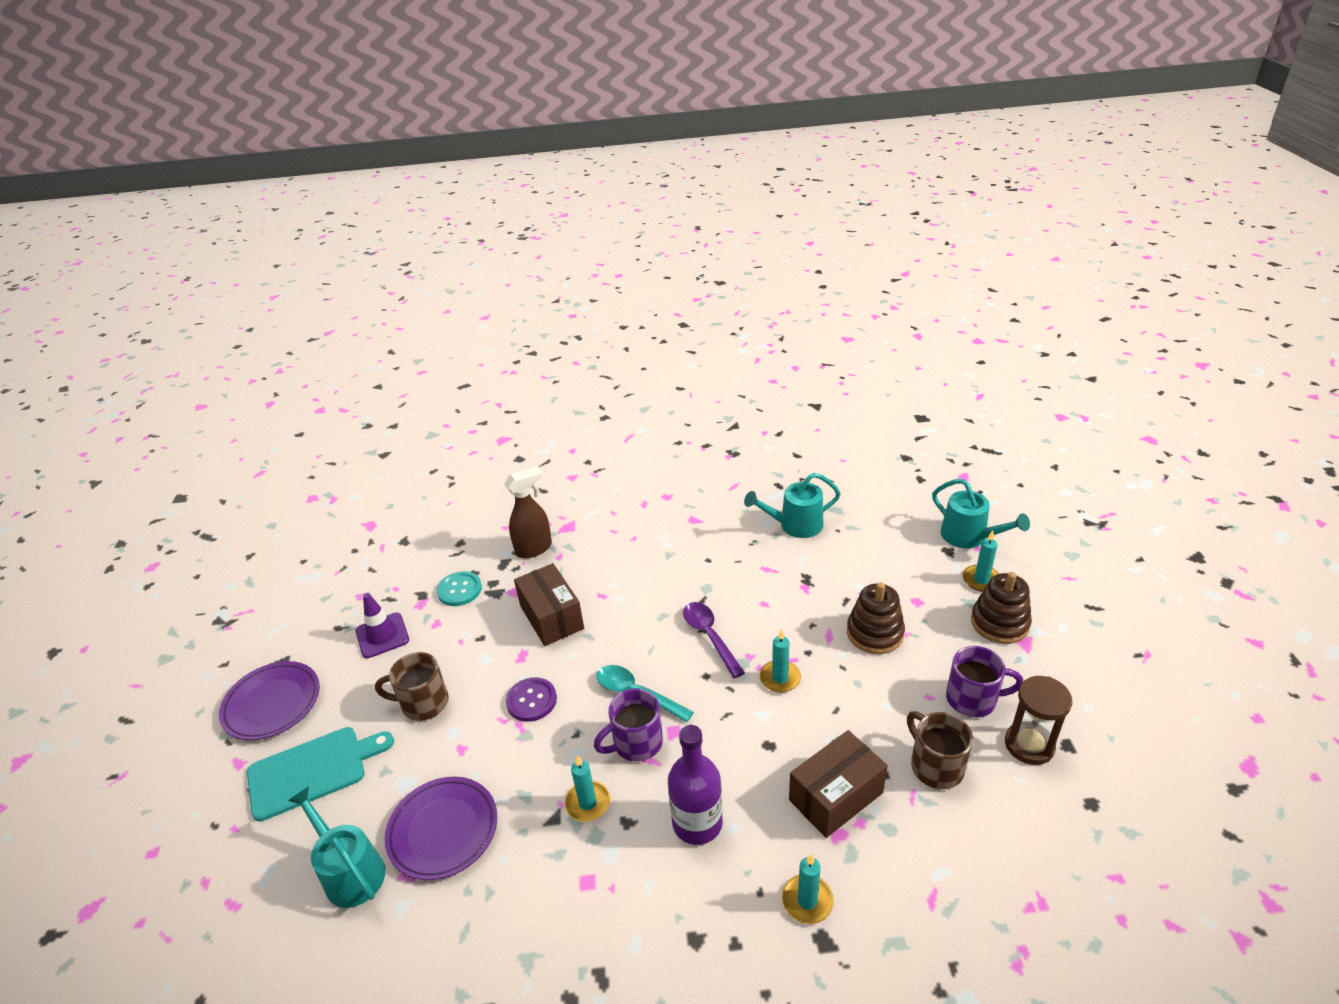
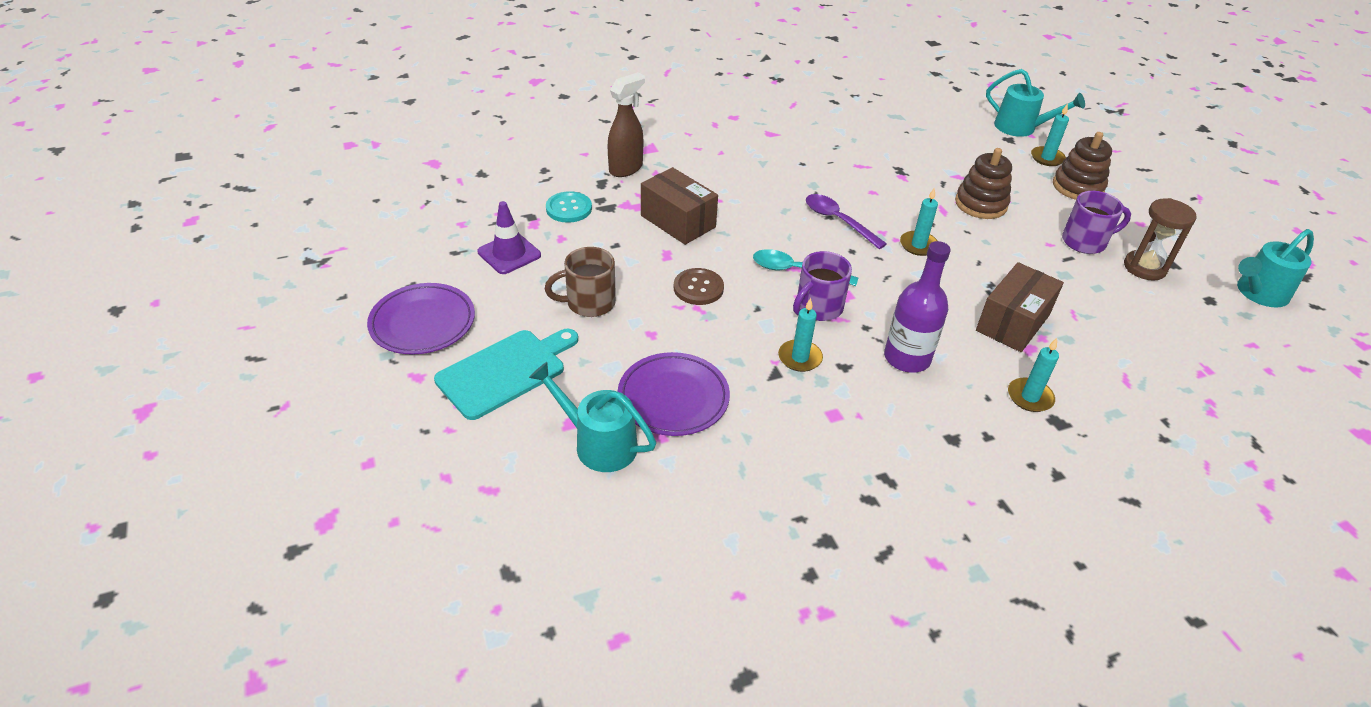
camera: 20 degrees left, 5 degrees up
(531, 700) = (698, 288): purple button -> brown button
(795, 525) = (867, 131): turquoise watering can -> turquoise watering can (1258, 293)
(935, 765) = (1080, 291): brown mug -> none

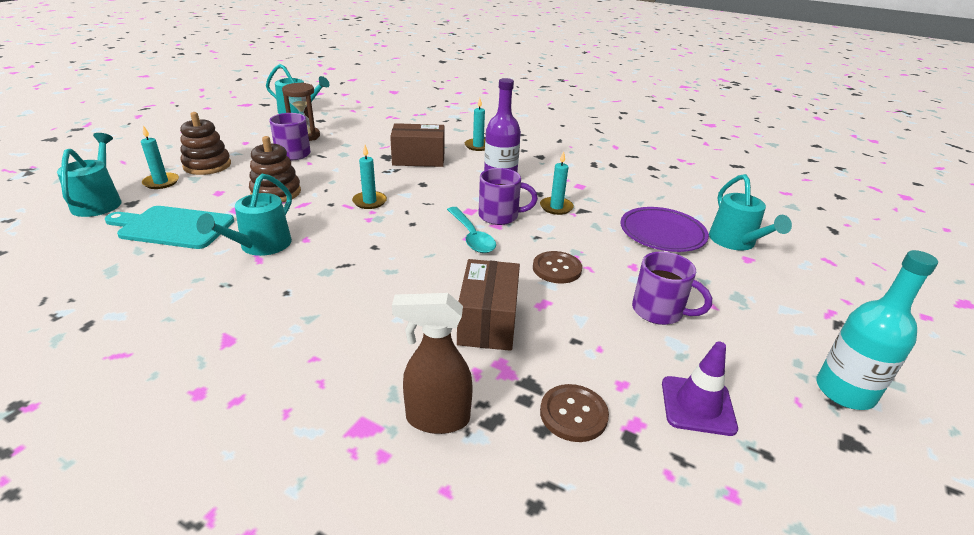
camera: 130 degrees left, 10 degrees down
(423, 323) = (844, 391): purple plate -> turquoise bottle
(505, 371) = (777, 308): turquoise cutting board -> turquoise cutting board (172, 227)
(569, 208) = (573, 414): turquoise button -> brown button
(588, 303) = (659, 311): brown mug -> purple mug
(838, 221) = (376, 240): purple spoon -> none
(879, 171) = (260, 246): none -> turquoise watering can

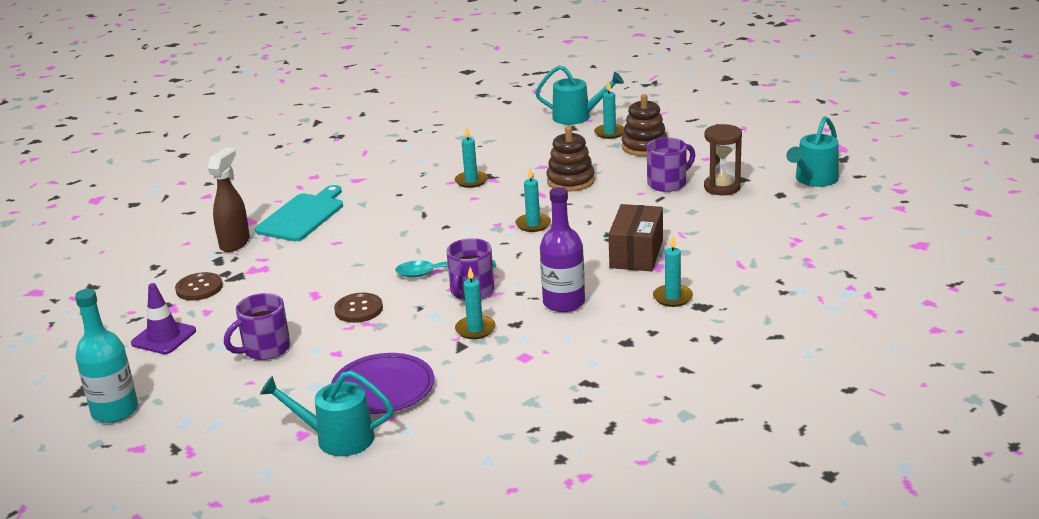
camera: 110 degrees right, 5 degrees down
(172, 227) = (519, 147): turquoise cutting board -> turquoise cutting board (302, 216)
(260, 246) = (471, 181): turquoise watering can -> turquoise candle
(487, 321) = (310, 268): brown box -> none

